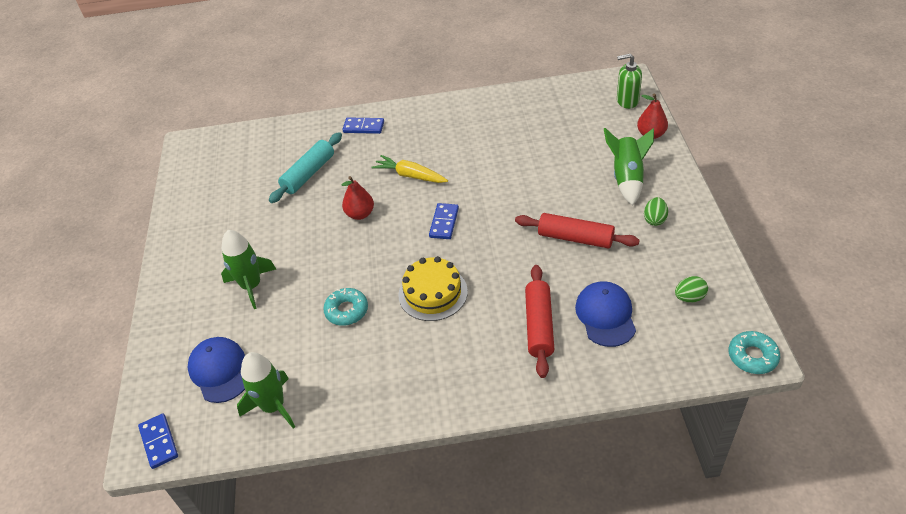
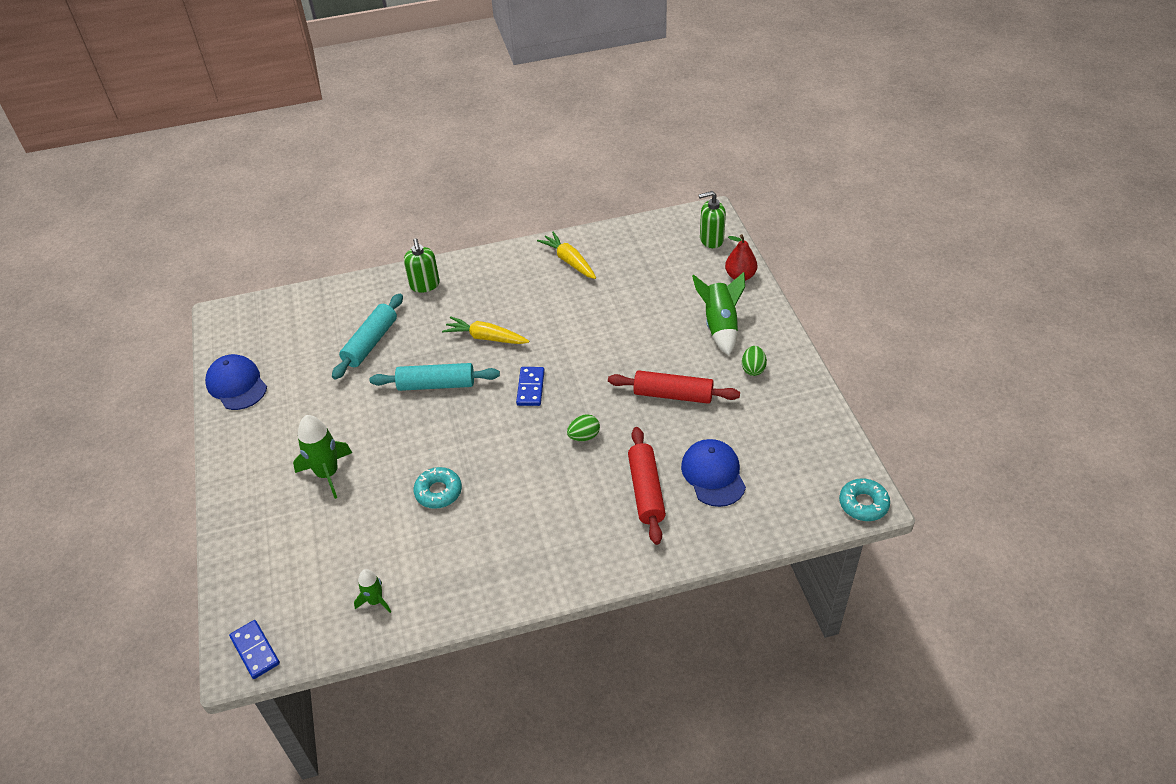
camera: 10 degrees left, 0 degrees up
(220, 371) = (309, 569): blue cap -> blue cap (236, 385)
(273, 406) = (375, 601): green rocket -> green rocket, size x0.58
(360, 214) = (436, 385): red pear -> turquoise rolling pin
(363, 127) = (425, 285): blue domino -> green soap dispenser
(433, 293) = (529, 465): yellow cake -> none
(494, 113) = (569, 261): none -> yellow carrot
(689, 297) = (796, 449): green egg -> green egg (584, 436)

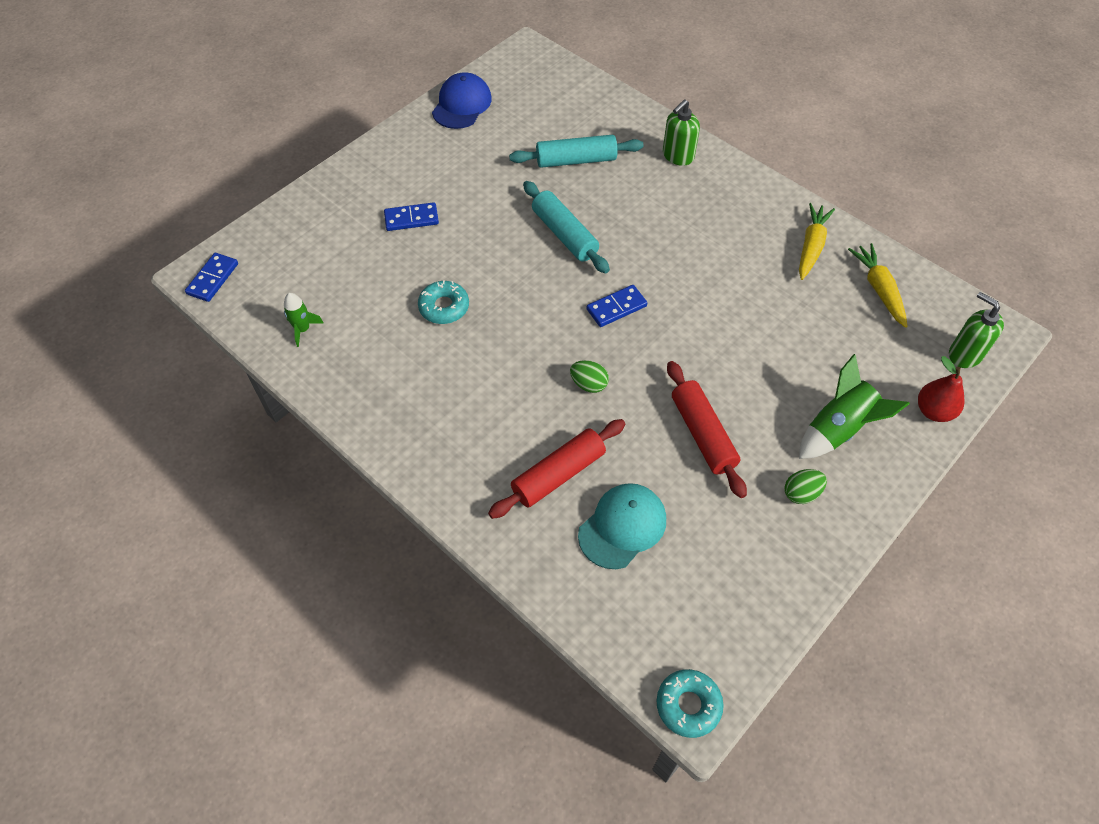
camera: 55 degrees right, 10 degrees up
(327, 473) = (411, 219): green rocket -> blue domino
(486, 337) = (651, 238): yellow carrot -> yellow carrot (878, 289)
(713, 474) = (622, 527): blue cap -> turquoise cap

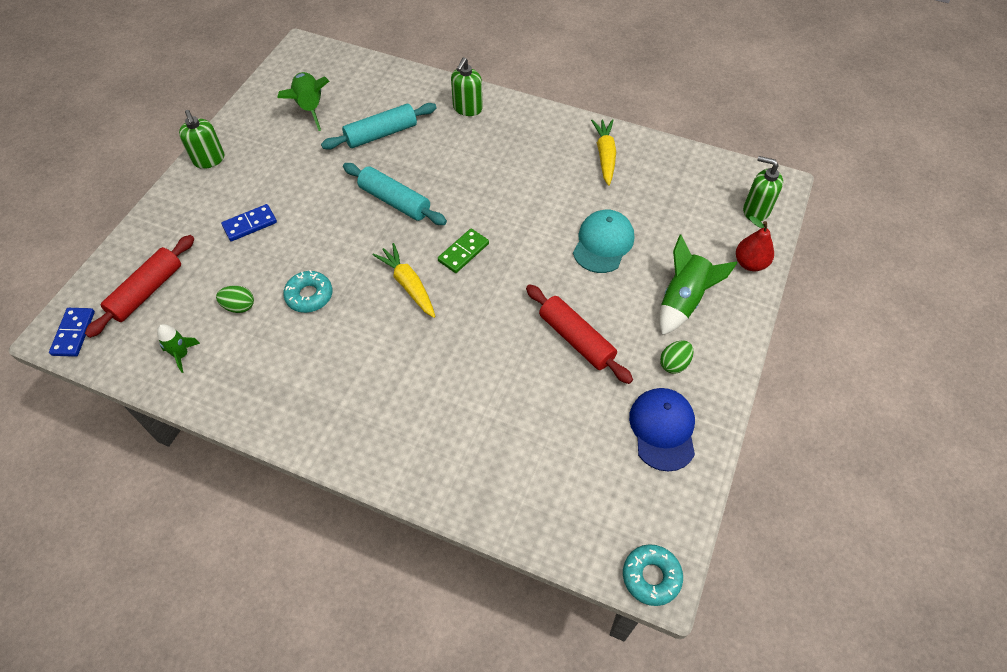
camera: 20 degrees left, 0 degrees up
(395, 143) = (209, 160): none -> green soap dispenser
(461, 105) = (260, 110): blue cap -> blue cap (662, 429)
(513, 114) = (310, 107): none -> green rocket
(558, 474) = (467, 413): red rolling pin -> red rolling pin (147, 291)
(589, 384) = (464, 326): green egg -> green egg (239, 306)
(616, 307) = (463, 252): blue domino -> green domino
(622, 527) = (539, 441): turquoise cap -> turquoise cap (603, 243)
(878, 289) = (671, 176): yellow carrot -> yellow carrot (408, 285)

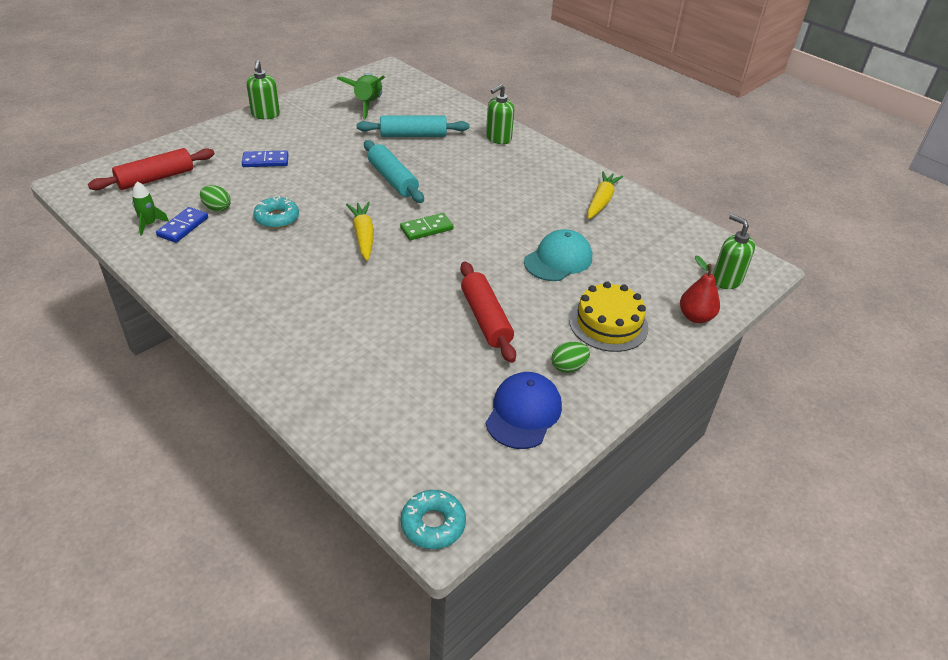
camera: 20 degrees right, 15 degrees down
(73, 333) = (83, 187): blue domino -> blue domino (183, 227)
(683, 301) = (608, 324): green rocket -> yellow cake

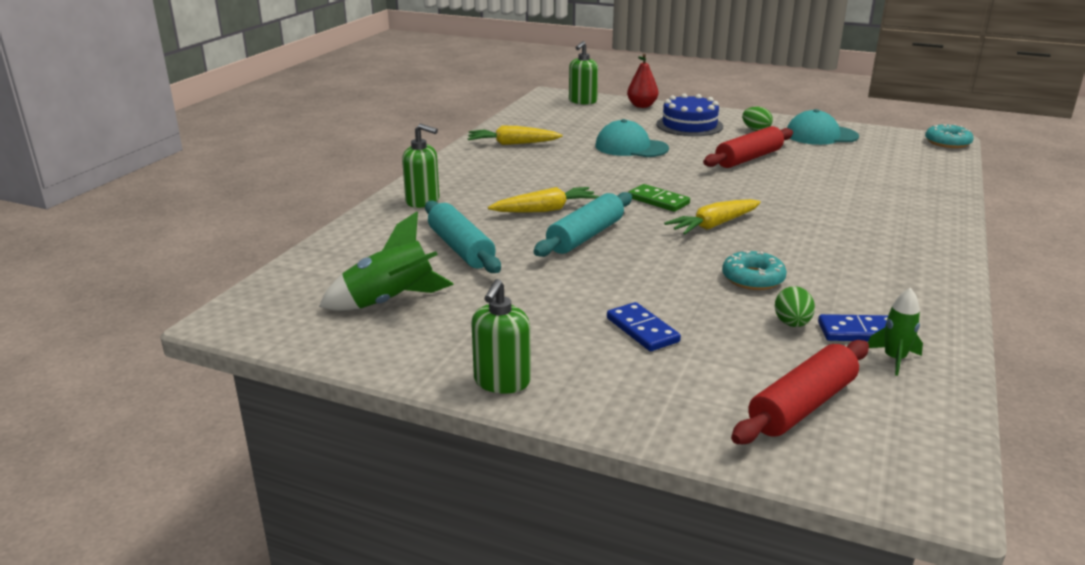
camera: 110 degrees left, 15 degrees down
(156, 178) = (802, 405): red rolling pin -> red rolling pin turned 75 degrees counterclockwise
(265, 115) = (501, 382): green soap dispenser -> green soap dispenser turned 135 degrees clockwise
(448, 177) = (545, 210): none -> yellow carrot
(523, 413) = (821, 135): blue cap -> turquoise cap
(608, 324) = (689, 125): yellow cake -> blue cake

